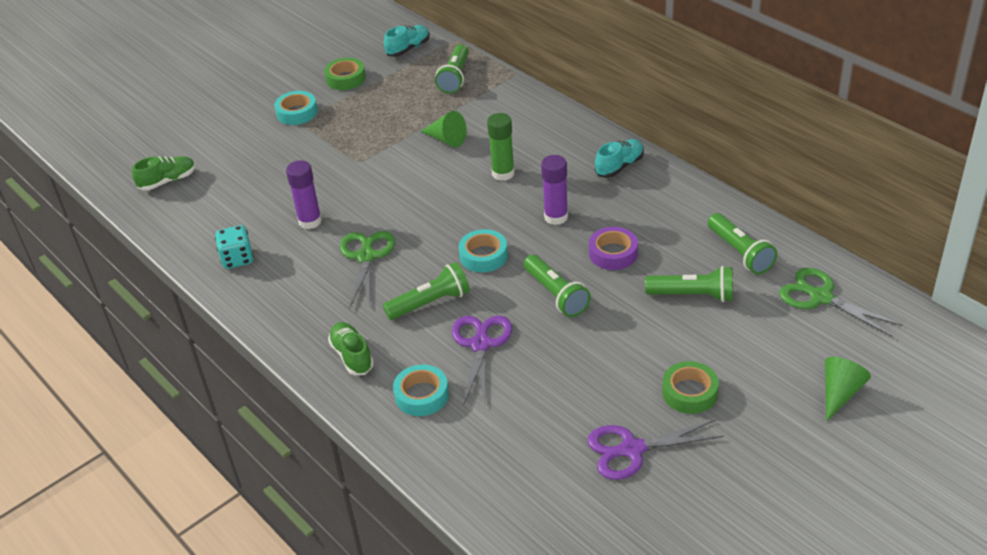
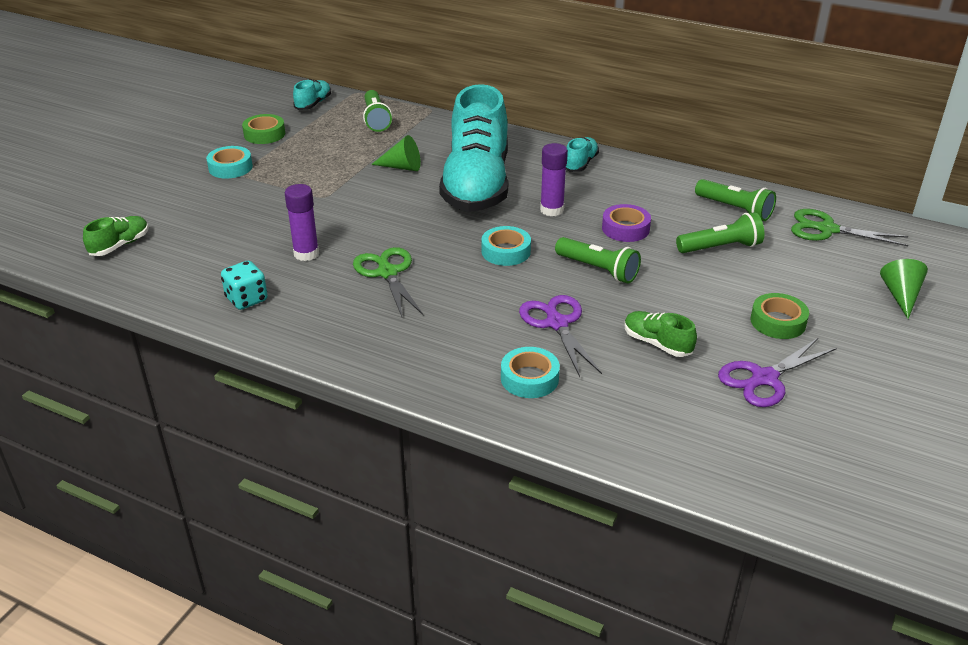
camera: 25 degrees left, 5 degrees down
(352, 356) = (432, 360): green shoe -> green shoe (657, 343)
(430, 303) = (481, 299): green flashlight -> none
(503, 173) = (476, 185): green glue stick -> turquoise shoe

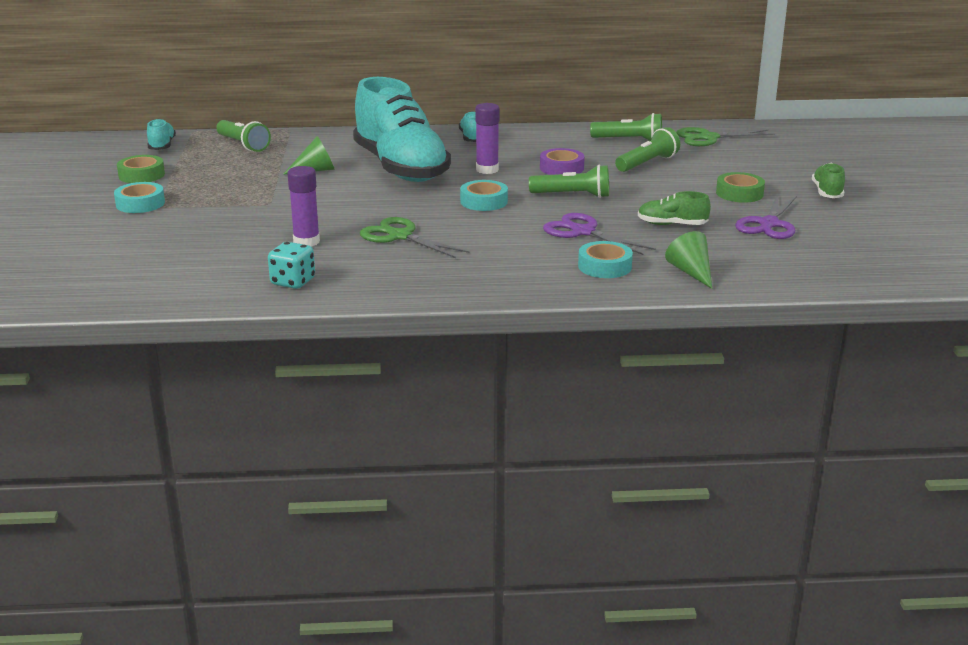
camera: 30 degrees left, 10 degrees down
(120, 245) = (103, 278): green shoe -> green shoe (827, 192)
(900, 296) = (801, 162): green cone -> green cone (691, 272)

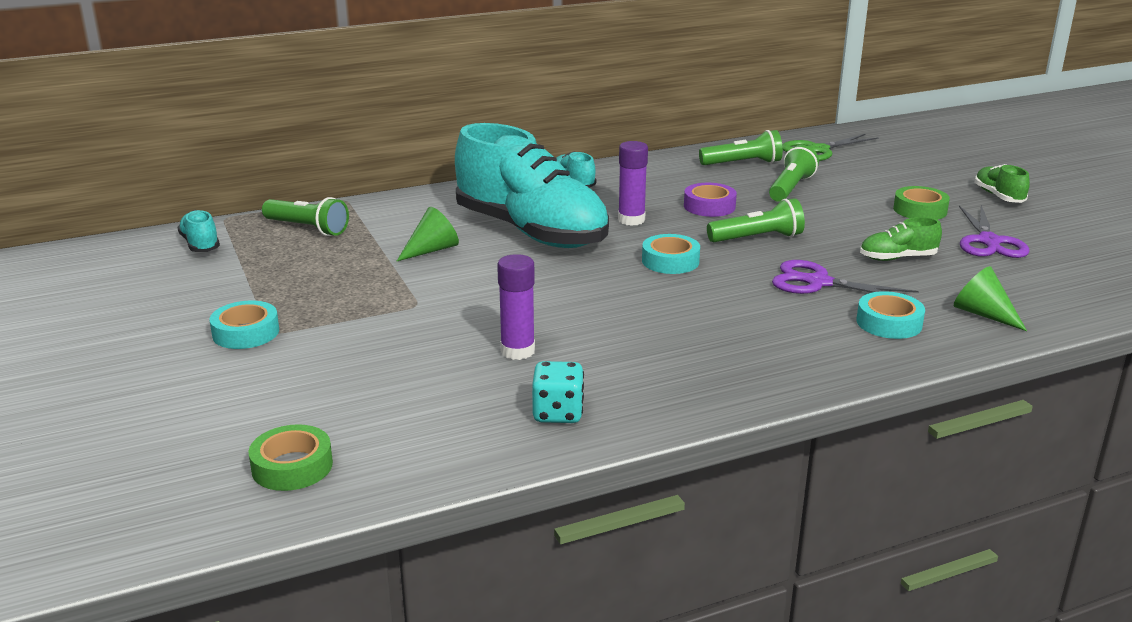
camera: 20 degrees left, 0 degrees up
(141, 175) = (210, 290): green tape -> green tape (292, 466)
(400, 236) = (623, 323): green scissors -> none

